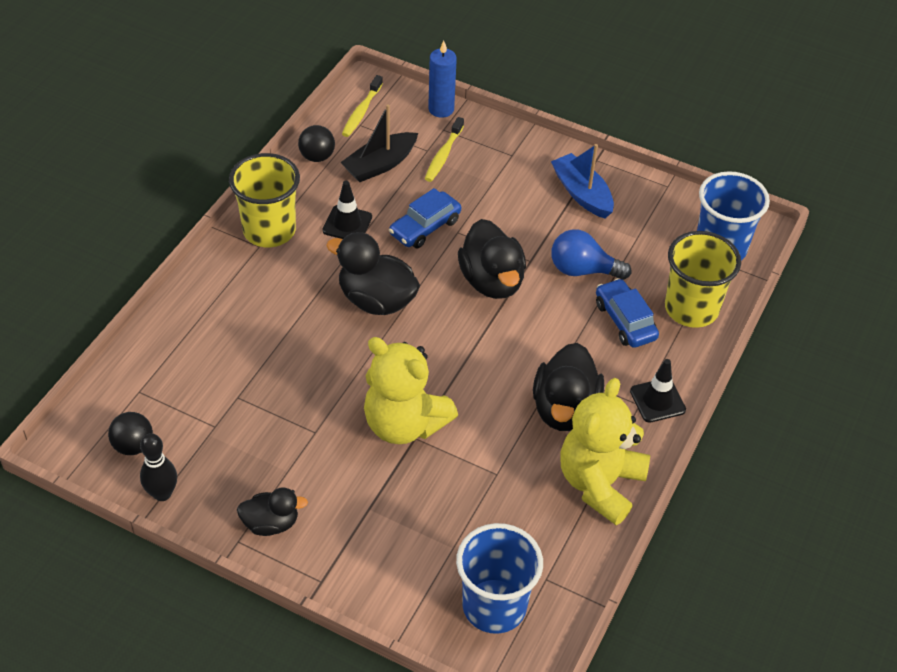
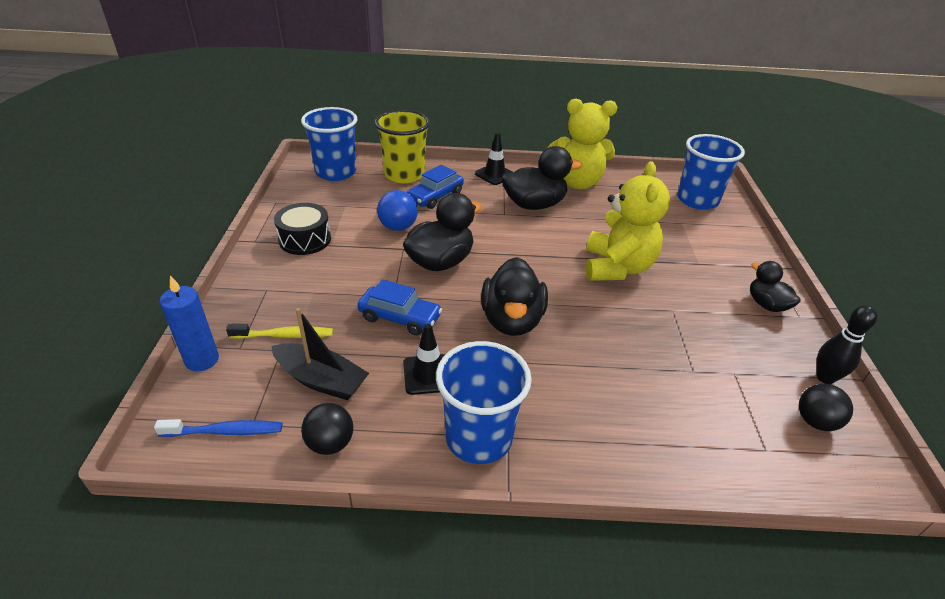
camera: 115 degrees left, 10 degrees down
(269, 230) = (478, 438): yellow cup -> blue cup
(361, 112) = (225, 431): yellow toothbrush -> blue toothbrush
(582, 194) = (305, 239): blue boat -> black drum

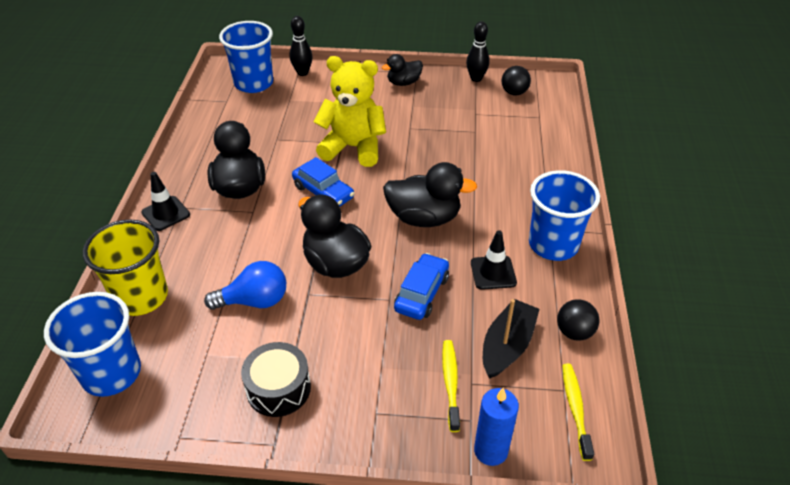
camera: 85 degrees left, 5 degrees up
(225, 431) = (575, 409): blue toothbrush -> yellow toothbrush
(435, 196) = (204, 266): blue car -> blue car (323, 192)
(577, 183) = (202, 152): yellow teddy bear -> none
(736, 228) = (302, 73): none -> black bowling pin

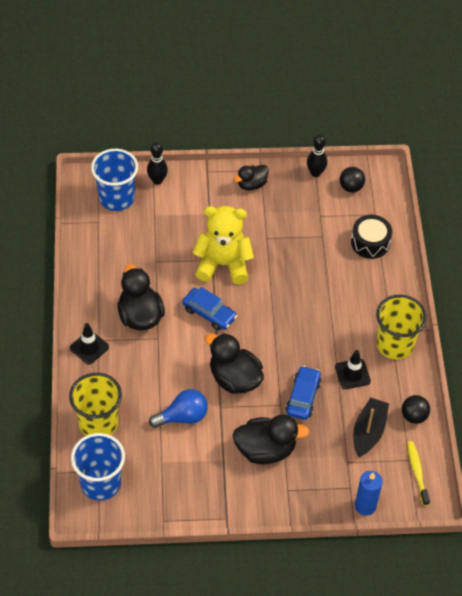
camera: 10 degrees left, 10 degrees up
(278, 388) = (219, 480): black drum -> black drum (370, 242)
(424, 218) = (294, 330): black duck -> black duck (265, 450)
(450, 383) = (333, 463): yellow toothbrush -> none
(553, 244) = (395, 344): blue cup -> yellow cup

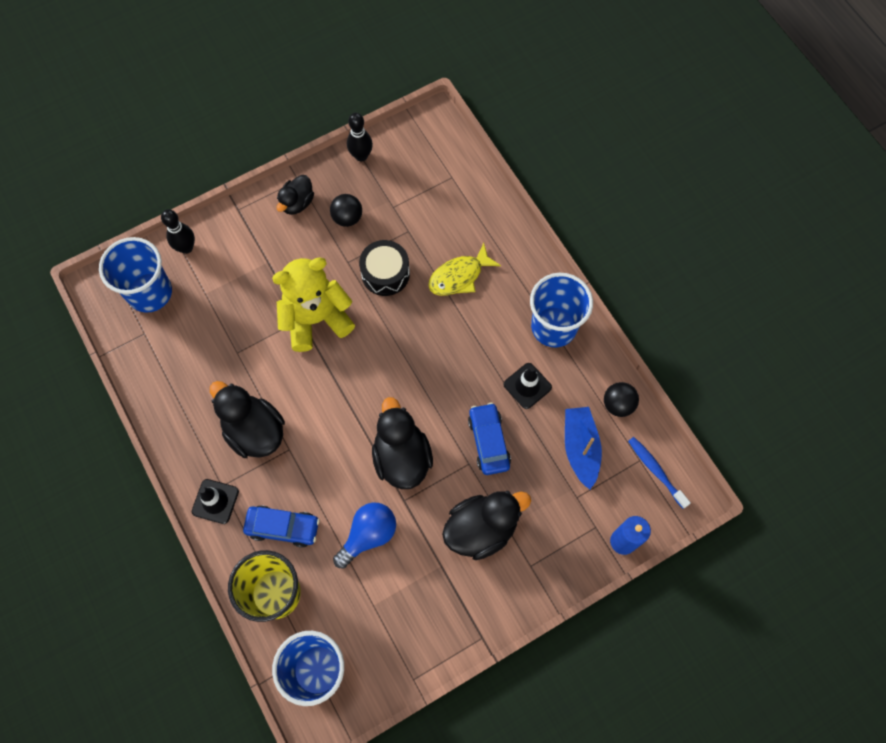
camera: 25 degrees left, 15 degrees up
(209, 313) = (331, 388): blue car -> blue car (283, 527)
(234, 379) = (402, 457): black duck -> black duck turned 60 degrees clockwise
(343, 281) = (459, 276): none -> yellow fish
(351, 187) = (409, 156): black ball -> black ball (347, 218)
(368, 432) = (580, 448): black boat -> blue boat
(370, 242) = (464, 214): black drum -> black drum (385, 273)
(395, 344) = (553, 327): yellow cup -> blue cup
(417, 472) = (655, 470): yellow toothbrush -> blue toothbrush

